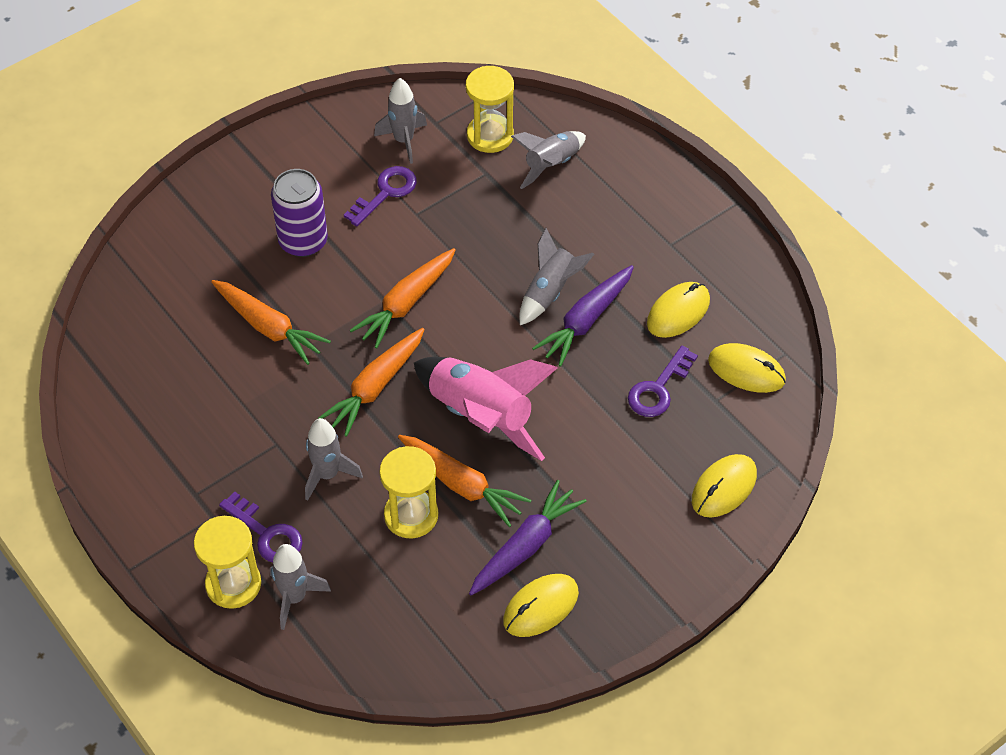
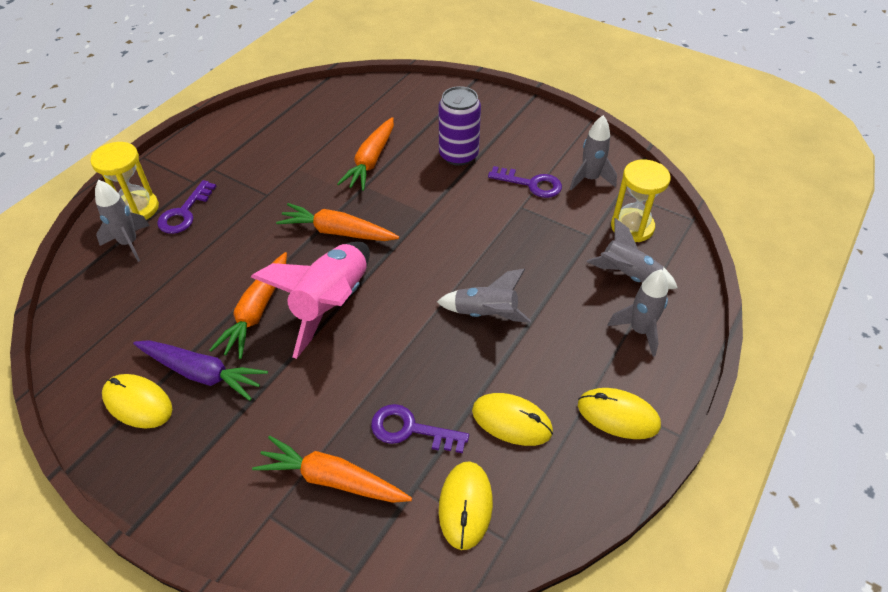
camera: 70 degrees right, 5 degrees down
(327, 475) = (246, 229): grey rocket -> grey rocket (639, 331)
(406, 304) = (427, 226): orange carrot -> orange carrot (332, 479)
(411, 515) = (218, 288): yellow hourglass -> none
(585, 321) = (465, 349): purple carrot -> none
(724, 488) = (306, 524): yellow mouse -> yellow mouse (618, 415)

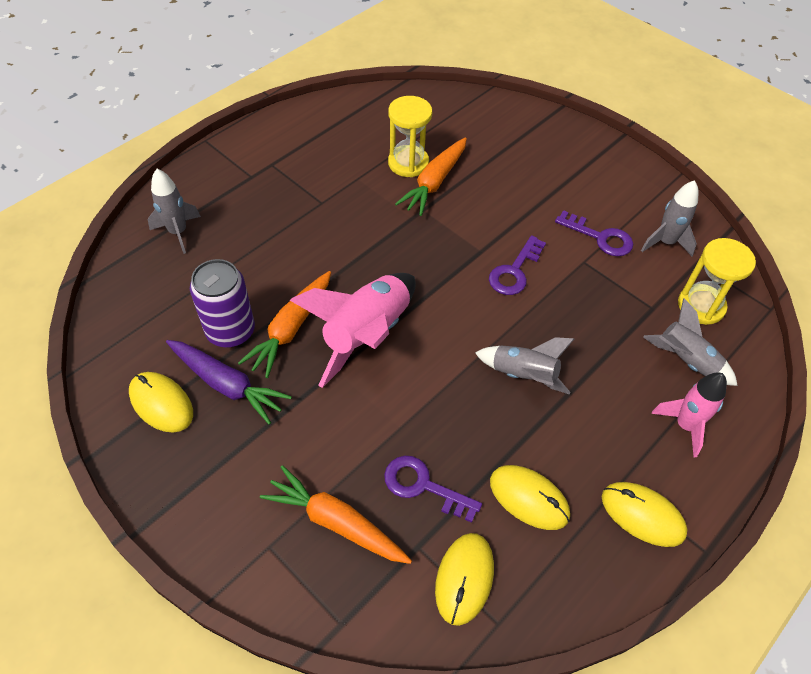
camera: 10 degrees right, 5 degrees up
(137, 208) = (191, 196): yellow hourglass -> yellow hourglass (408, 163)
(184, 213) = (236, 208): purple key -> purple key (514, 271)
(337, 232) = (386, 256): orange carrot -> none
(458, 155) = (528, 191): purple can -> purple can (230, 331)
(639, 331) = (685, 426): grey rocket -> pink rocket

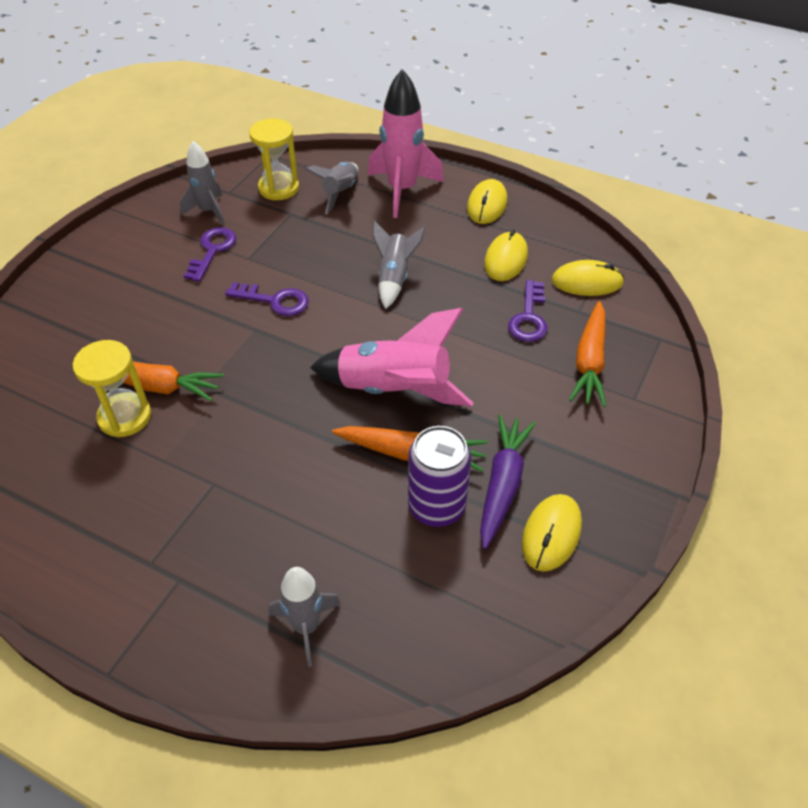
camera: 105 degrees left, 5 degrees down
(685, 426) = (402, 190): pink rocket -> pink rocket, size x1.65

